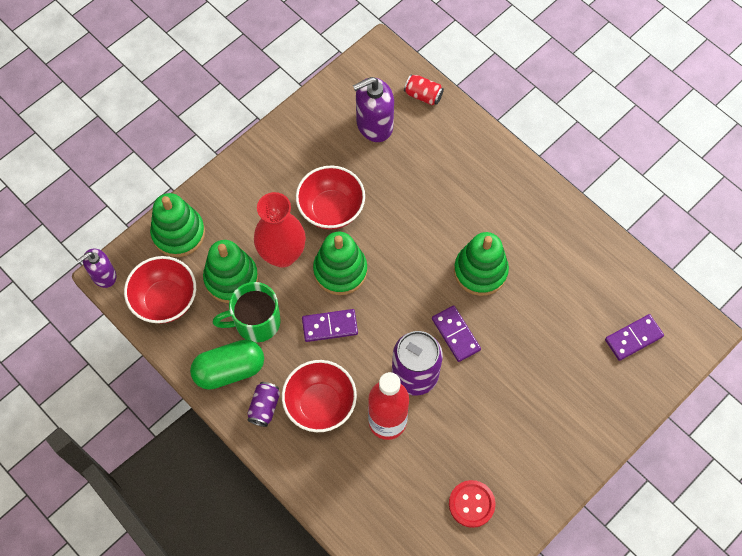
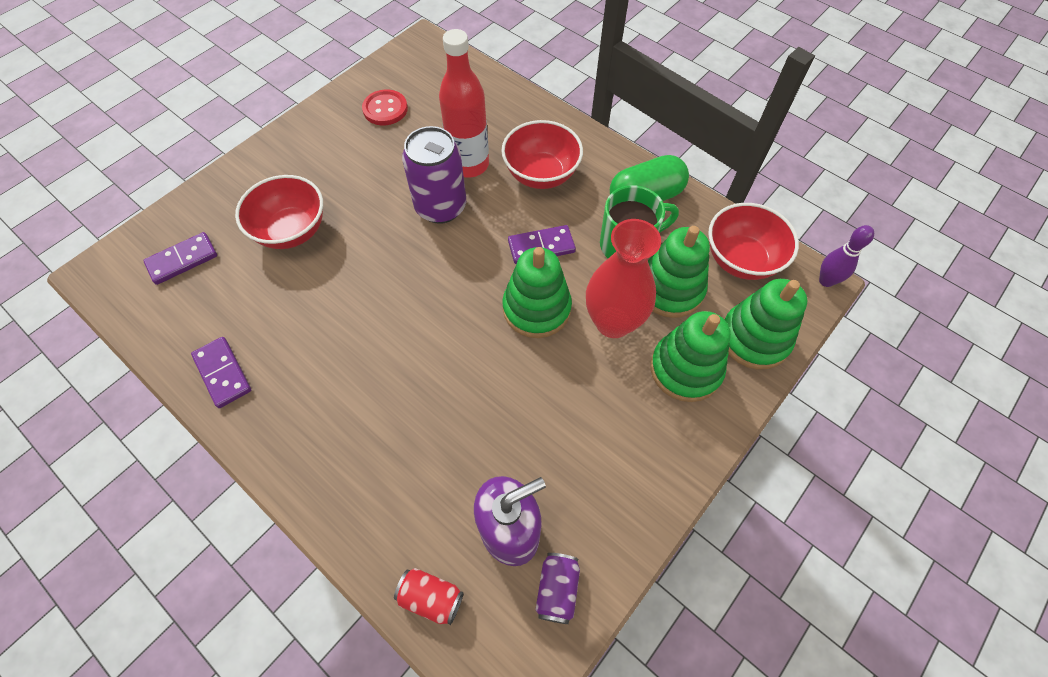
camera: 175 degrees right, 5 degrees down
(103, 275) = (826, 281): purple soap dispenser -> purple bowling pin
(264, 407) = (599, 168): purple can -> purple can (557, 589)
(331, 209) = (559, 387): red bowl -> red bowl (292, 231)
(455, 334) = (393, 249): purple domino -> purple domino (223, 373)
(480, 271) = (358, 321): green stacking toy -> green stacking toy (685, 369)

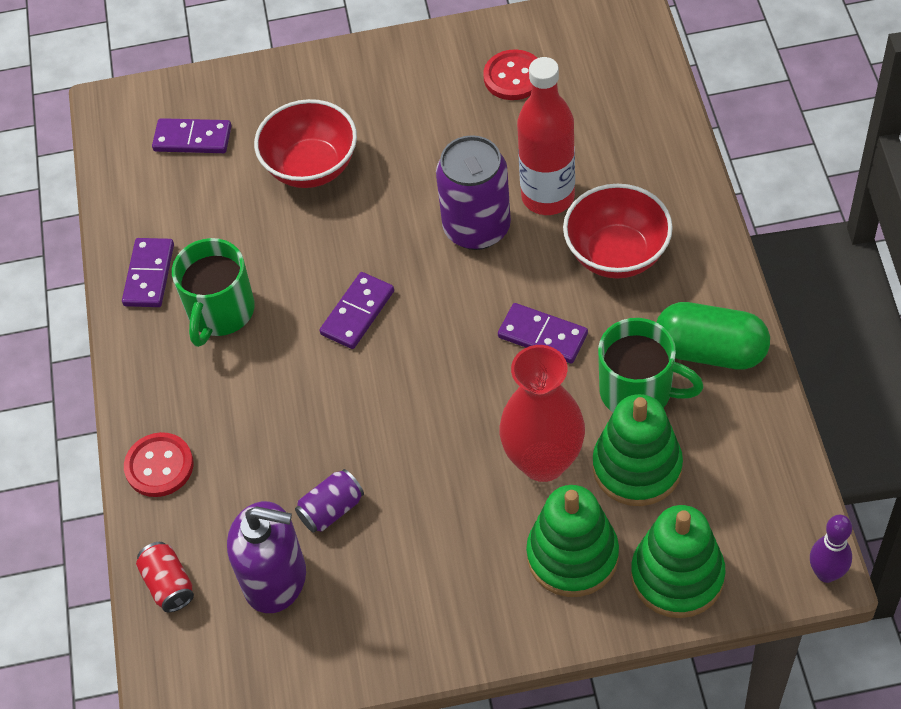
camera: 45 degrees right, 5 degrees down
(303, 365) = (220, 312): none -> green mug
(347, 510) = (159, 466): none -> red button
(406, 305) = (357, 312): none -> purple domino
(536, 308) = (479, 397): green stacking toy -> none
(557, 589) = (273, 655): purple can -> purple can (331, 509)
(741, 259) = (750, 487): red bowl -> none

